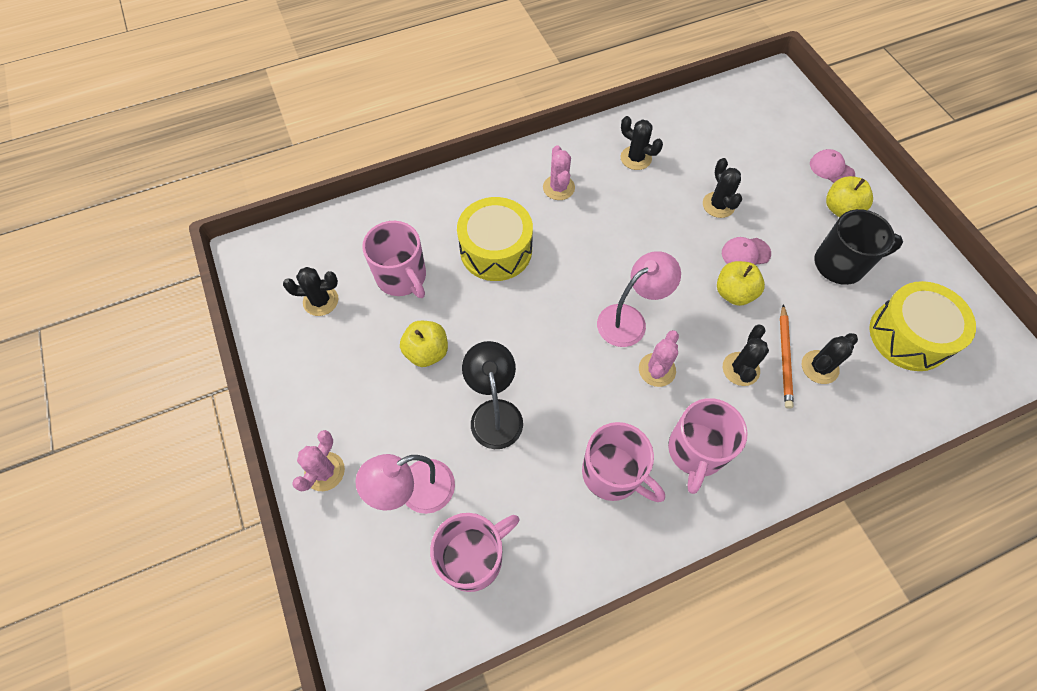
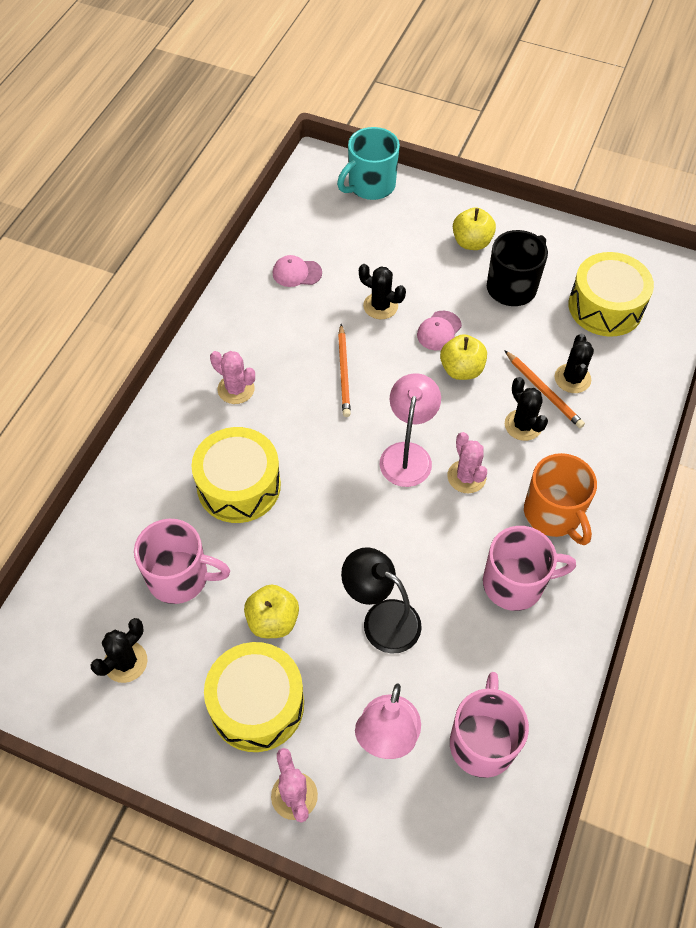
camera: 45 degrees left, 5 degrees down
(363, 394) = (257, 704): none -> yellow drum
(636, 158) = (275, 314): black cactus -> none
(643, 231) = (344, 373): none -> orange pencil
(696, 451) = (553, 514): pink mug -> orange mug
(800, 117) = (370, 185): none -> turquoise mug
(831, 169) = (434, 214): pink cap -> pink cap (296, 273)

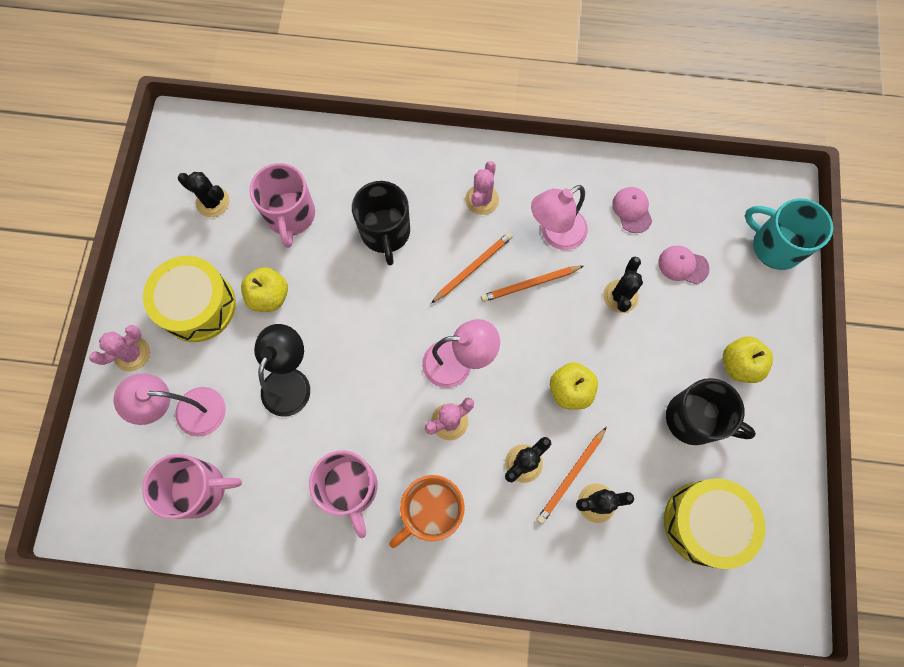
camera: 75 degrees right, 15 degrees up
(239, 486) = (385, 232): yellow drum -> black mug
(298, 338) = (555, 234): none -> pink lamp
(309, 416) = (473, 267): none -> orange pencil
(439, 331) = (610, 358): pink cap -> pink cap (683, 265)

